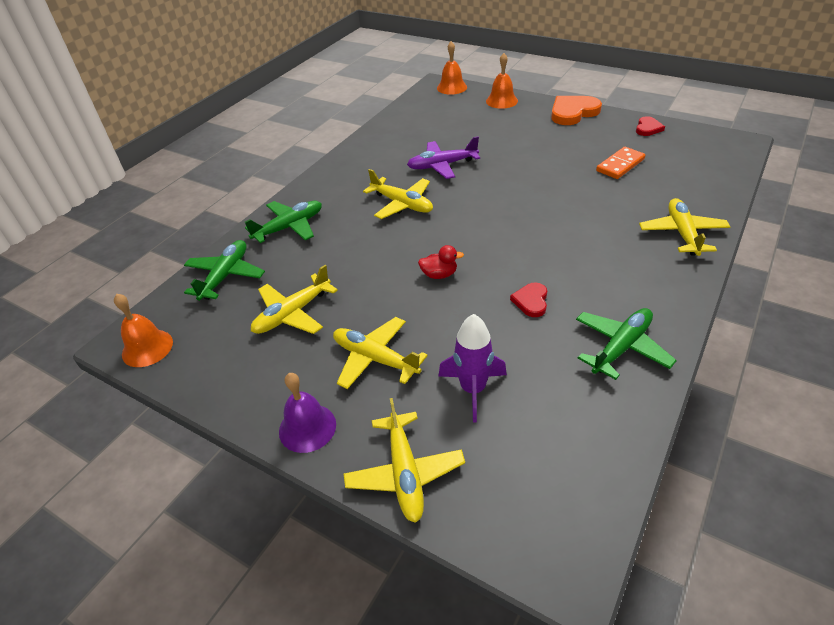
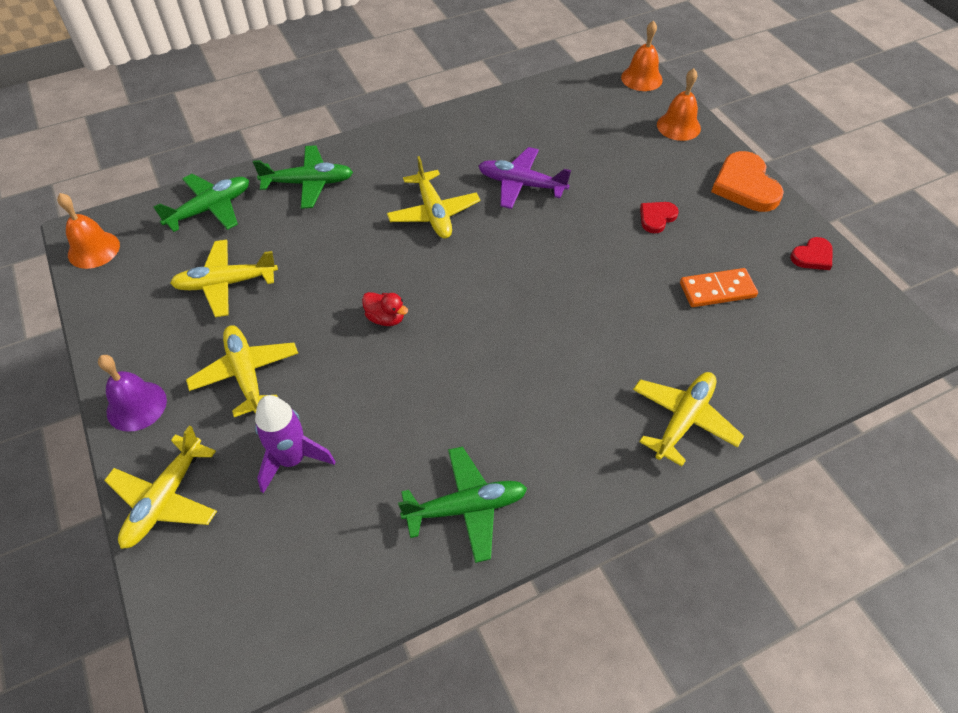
camera: 30 degrees right, 10 degrees up
(531, 301) = (438, 402): red heart -> red heart (656, 218)
(573, 112) = (745, 185): orange heart -> orange heart turned 105 degrees counterclockwise

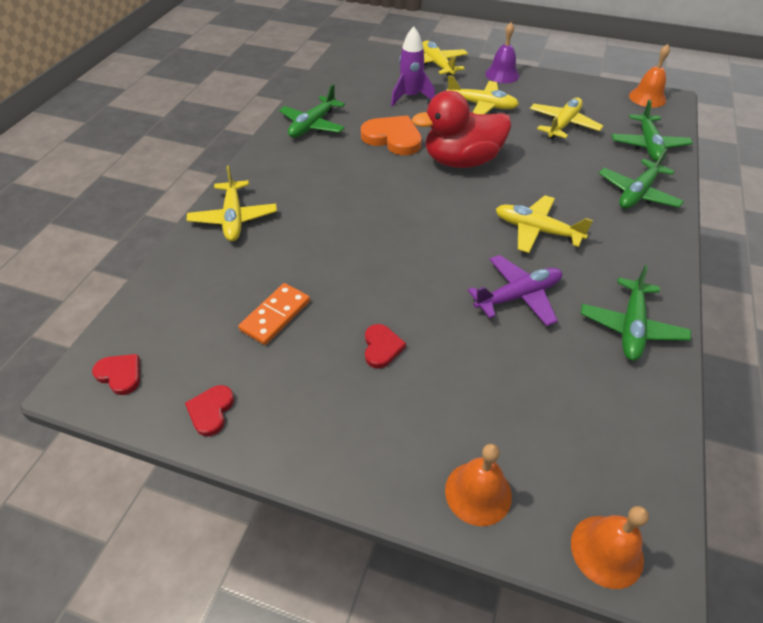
camera: 135 degrees right, 5 degrees down
(386, 318) = (461, 161): red duck -> red duck, size x2.44
(481, 126) = (631, 327): none -> green plane
(745, 185) = (334, 455): orange heart -> orange heart (393, 138)
(874, 325) = (120, 374): none -> red heart

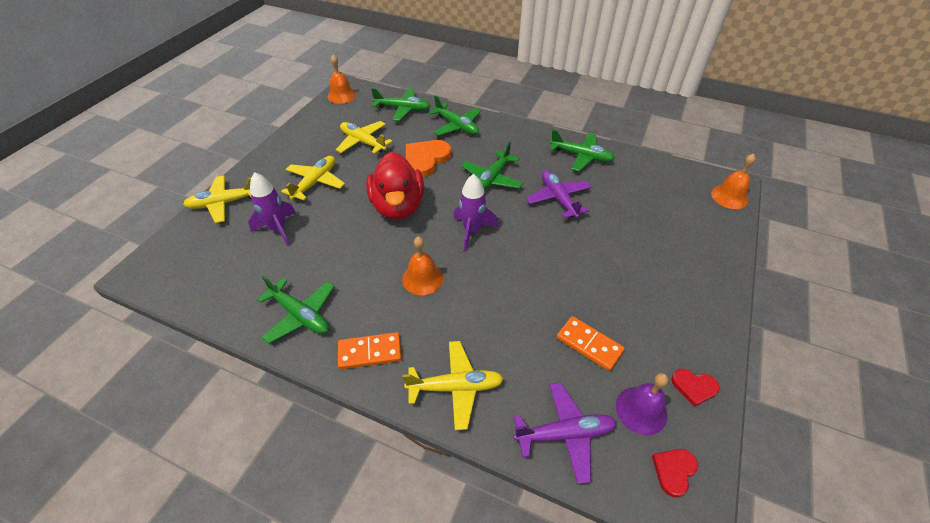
camera: 85 degrees left, 0 degrees up
(175, 291) = (565, 434): none -> purple plane
(273, 166) = (370, 352): none -> orange domino
(381, 347) = (613, 275): red heart -> none
(393, 138) = (348, 249): orange heart -> orange heart (426, 159)
(436, 218) = (472, 231): none -> purple rocket
(478, 493) = (713, 239): orange bell -> orange bell (422, 278)
(502, 74) = (267, 162): purple bell -> purple bell (641, 410)
(536, 230) = (491, 179): yellow plane -> green plane

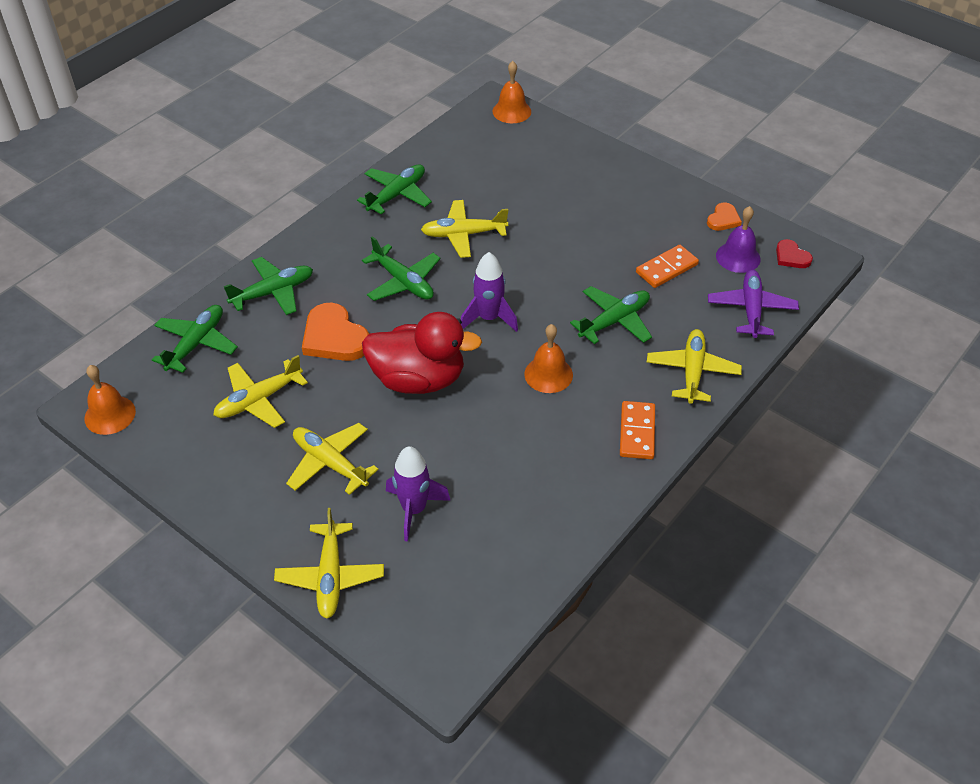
camera: 75 degrees left, 0 degrees up
(300, 315) = (571, 490): green plane -> green plane (614, 321)
(558, 198) = (463, 234): purple plane -> yellow plane
(694, 387) = (723, 219): red heart -> orange heart

